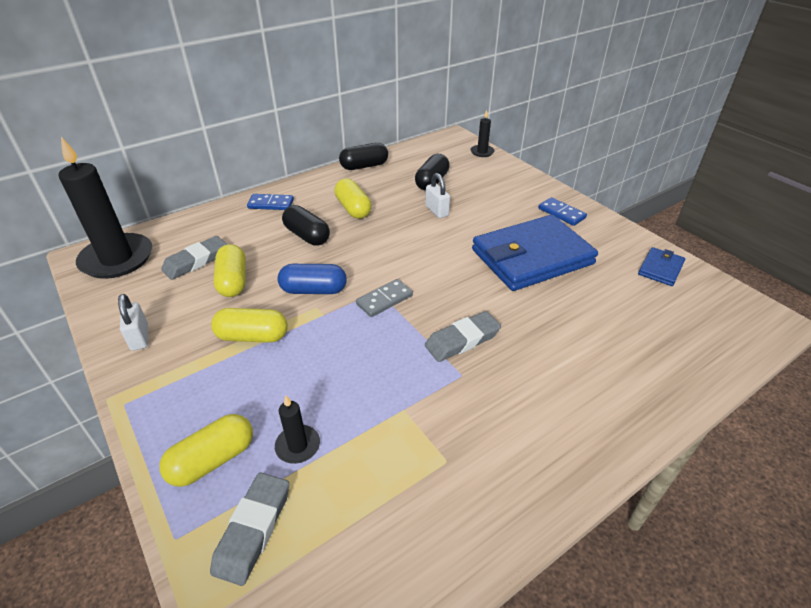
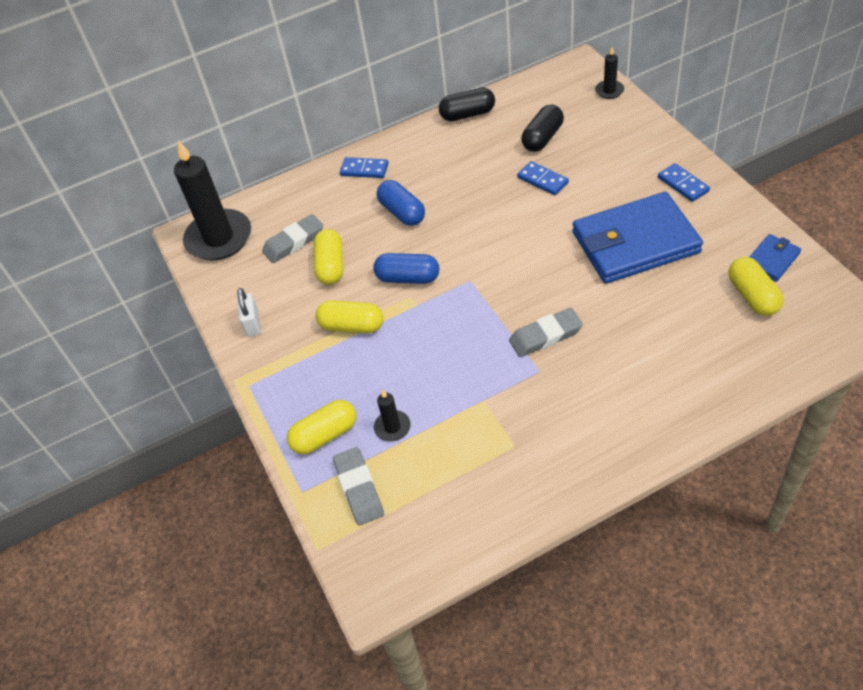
camera: 15 degrees right, 10 degrees up
(253, 529) = (359, 489): grey eraser -> grey eraser turned 45 degrees counterclockwise
(307, 236) = (402, 212): black capsule -> blue capsule
(353, 208) = (451, 176): yellow capsule -> yellow capsule (752, 296)
(384, 300) = (475, 290): grey domino -> none
(437, 211) = (542, 180): white padlock -> blue domino

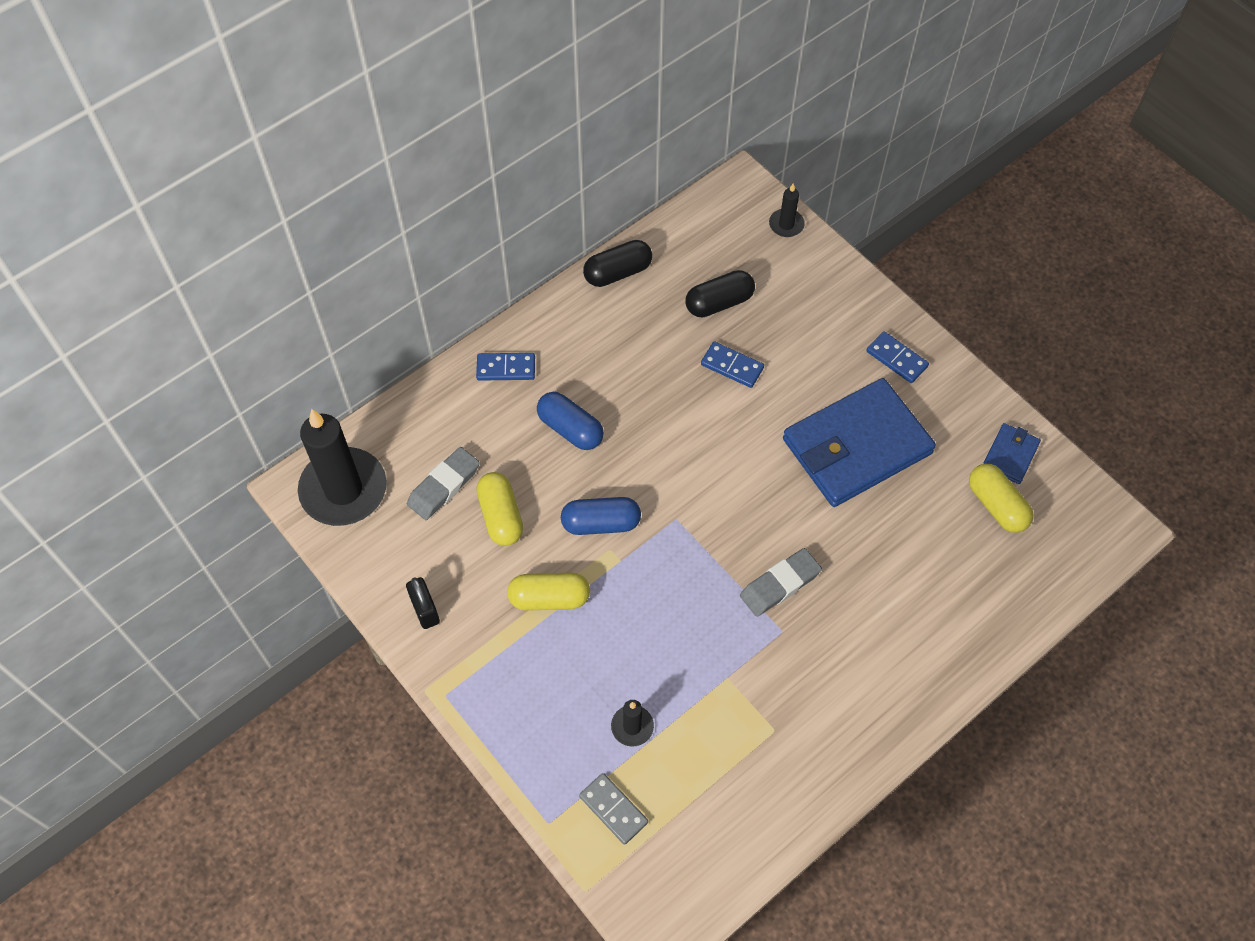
camera: 20 degrees left, 10 degrees up
(252, 324) = (425, 610): white padlock -> black padlock
(325, 435) = (556, 748): yellow capsule -> none
(359, 489) = (613, 809): grey eraser -> grey domino
(542, 138) = (719, 303): black capsule -> black capsule turned 45 degrees clockwise

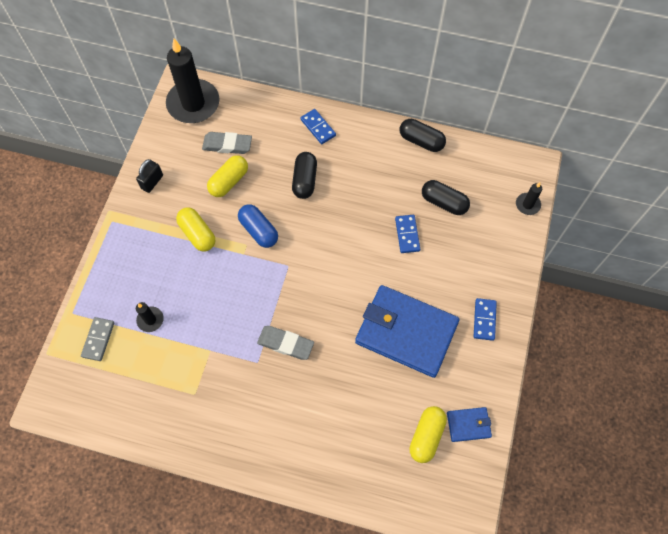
camera: 55 degrees right, 5 degrees up
(570, 429) = (305, 180): blue capsule -> black capsule

